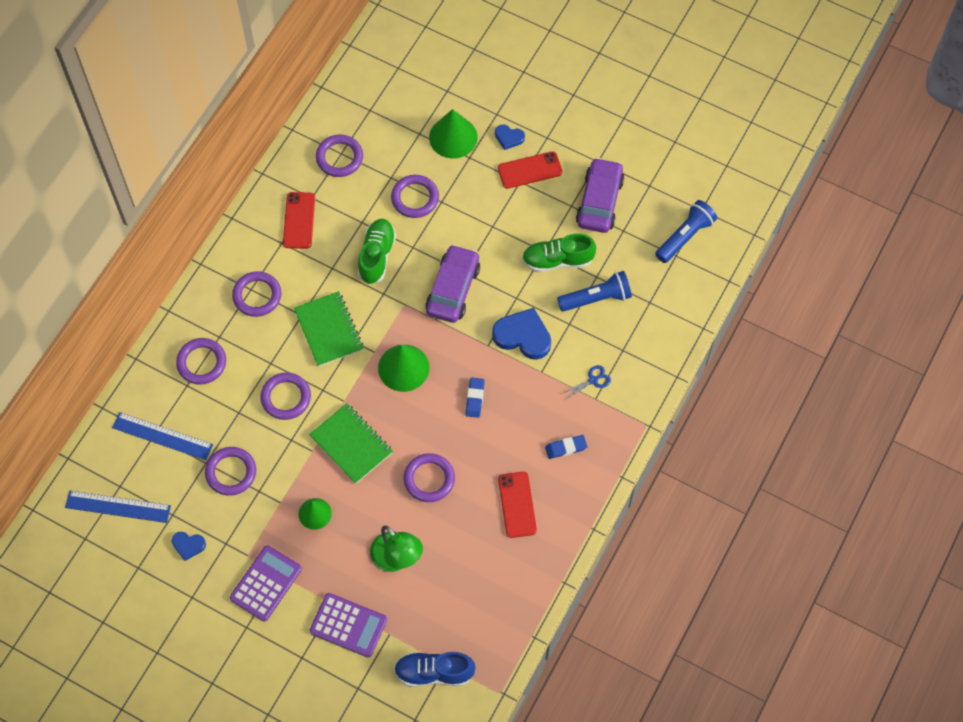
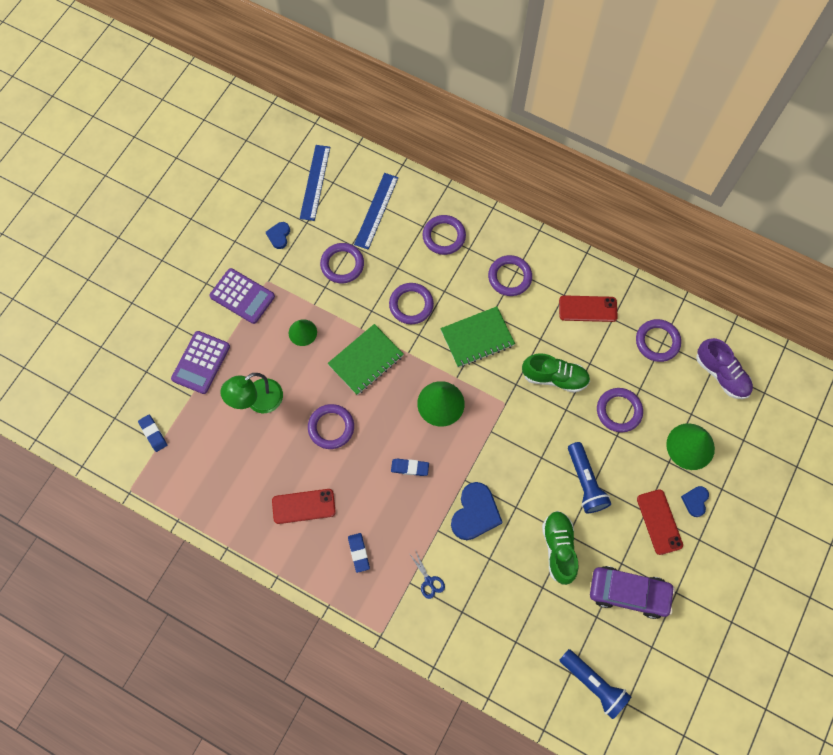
camera: 90 degrees right, 5 degrees up
(377, 103) = (721, 374): none -> purple shoe
(434, 672) = (153, 434): blue shoe -> blue eraser
(453, 289) = (522, 447): purple car -> none
(596, 298) = (518, 587): blue flashlight -> blue flashlight (585, 482)

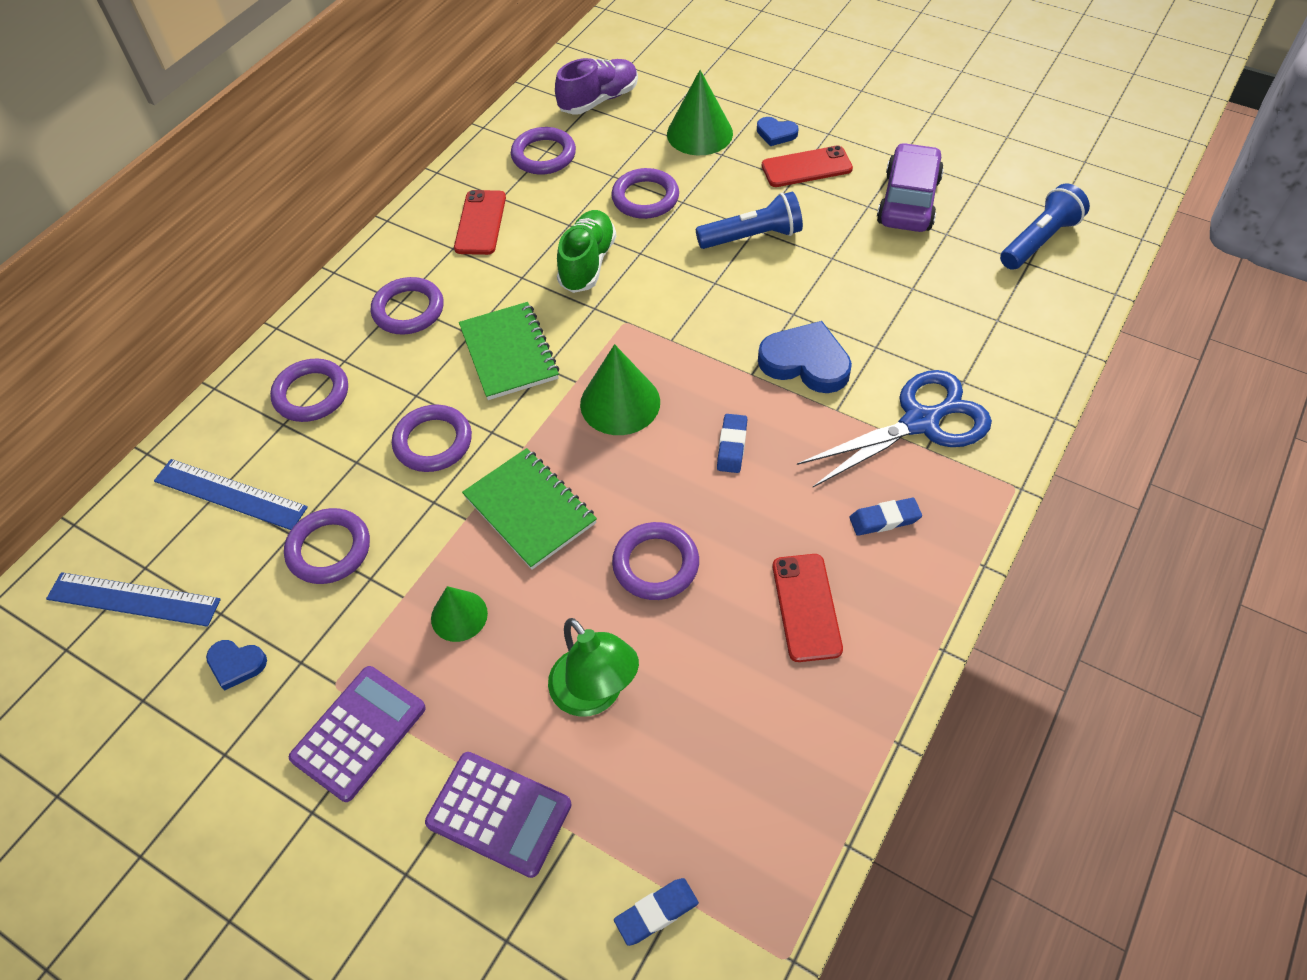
camera: 85 degrees left, 15 degrees down
(429, 581) = (921, 422): blue scissors -> blue scissors, size x2.44
(558, 548) = (853, 268): green shoe -> none

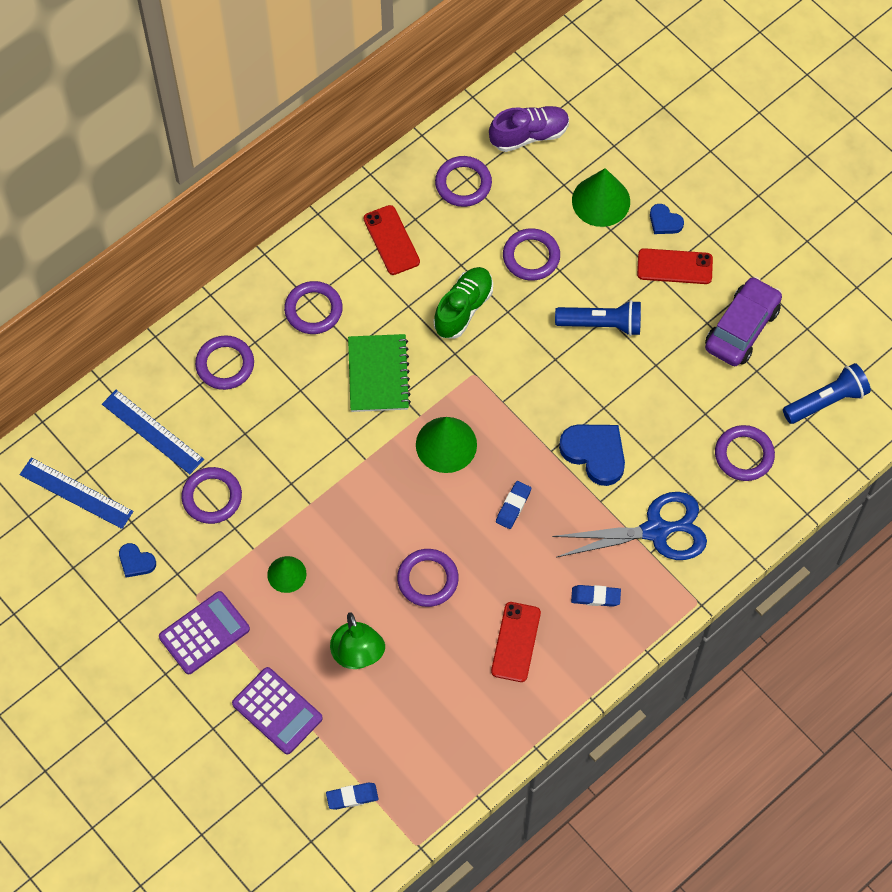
camera: 15 degrees right, 10 degrees up
(433, 442) = (303, 434): purple ring -> purple ring (744, 455)
(480, 223) = (391, 240): red phone -> red phone turned 45 degrees counterclockwise
(530, 510) = (356, 511): green notebook -> none

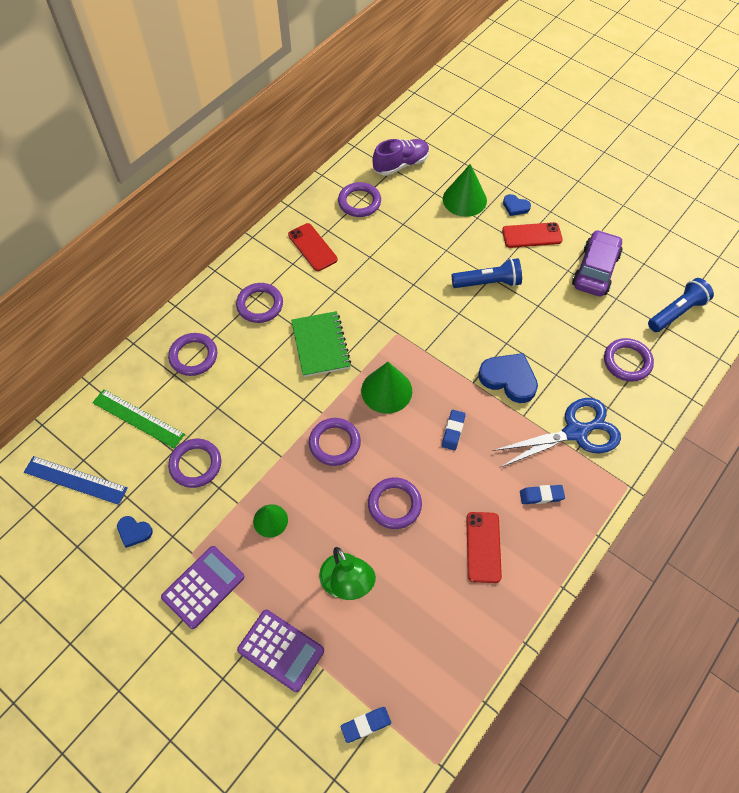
camera: 10 degrees left, 5 degrees down
(152, 432) = (138, 418): blue ruler -> green ruler
(463, 309) = (378, 287): green shoe -> none
(531, 257) = (422, 244): purple ring -> purple ring (334, 443)

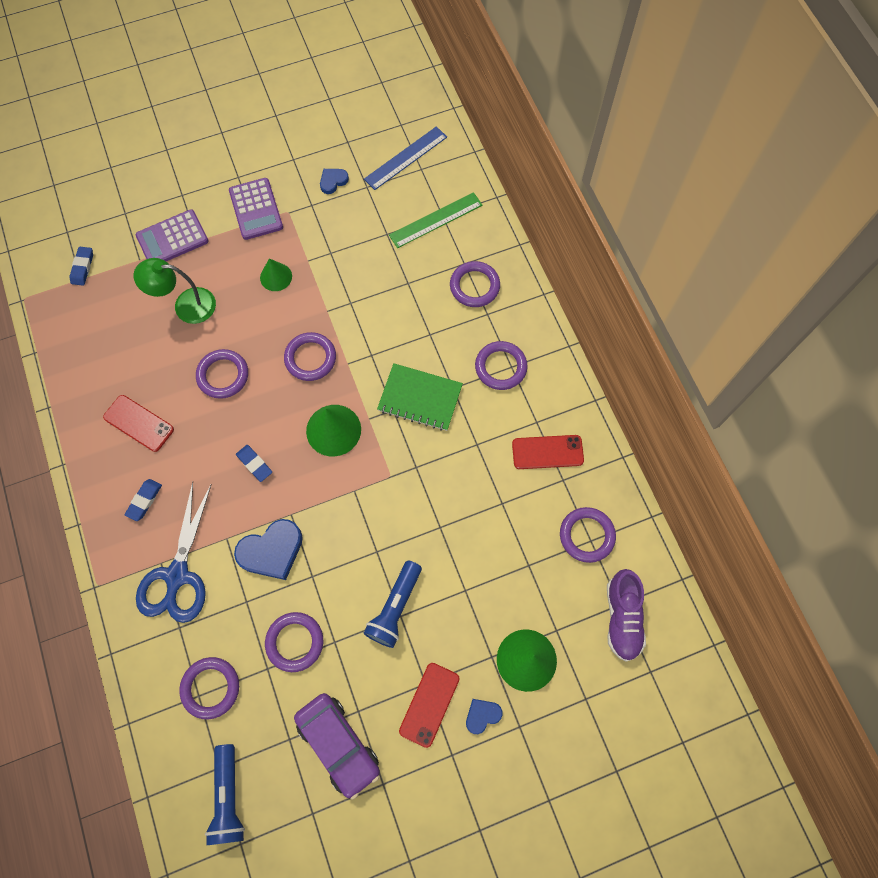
camera: 120 degrees right, 10 degrees up
(195, 464) = (363, 244): purple ring -> purple ring (295, 642)

